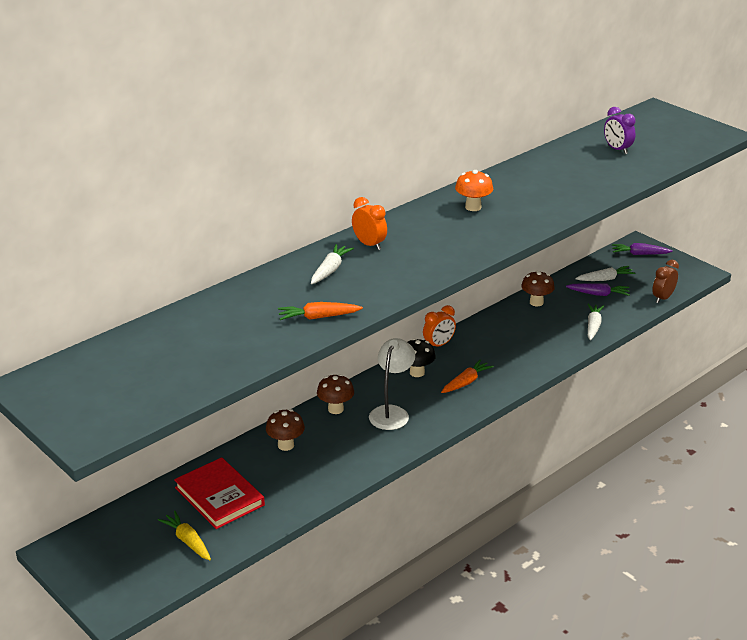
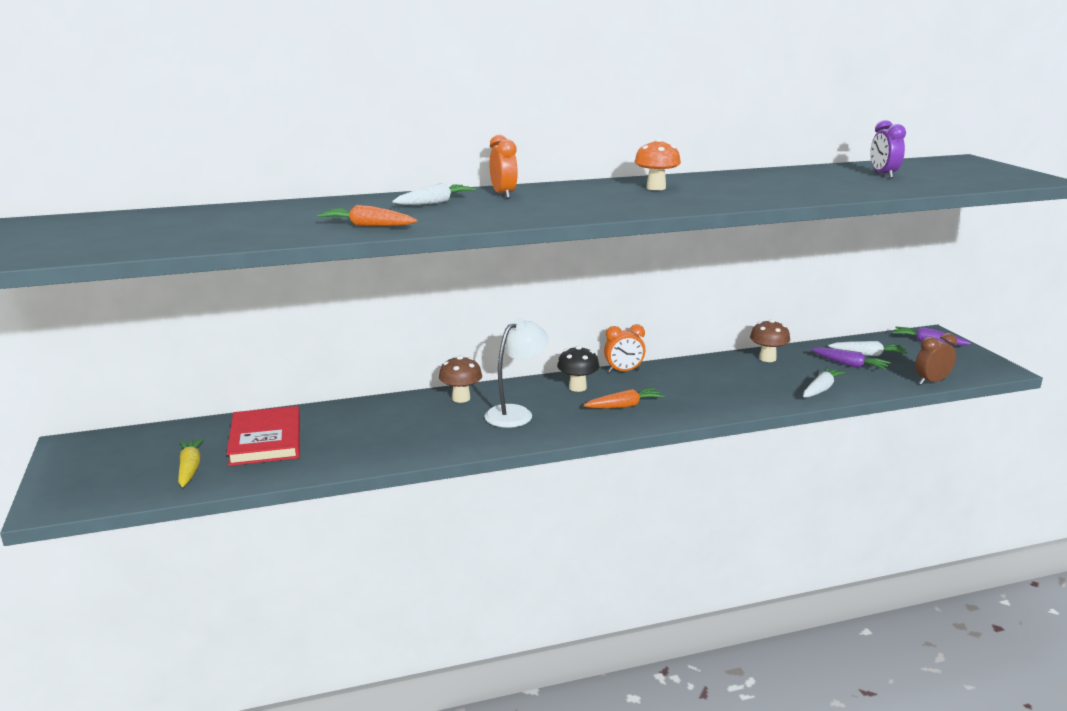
camera: 25 degrees right, 10 degrees down
(286, 445) = (378, 415): brown mushroom -> none

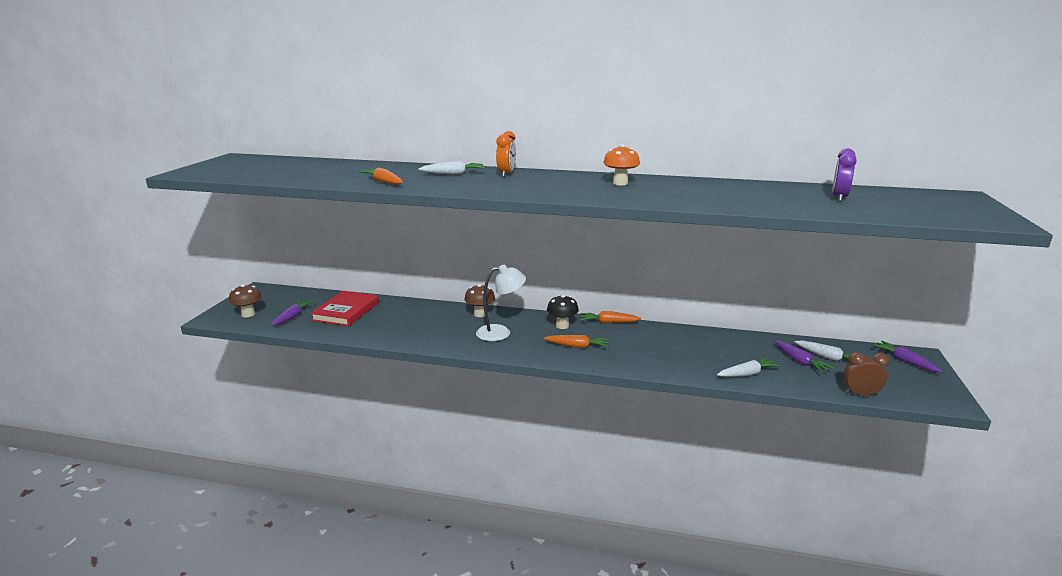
camera: 30 degrees right, 0 degrees up
(190, 468) = (292, 317): yellow carrot -> purple carrot
(623, 371) = (609, 322): orange clock -> orange carrot
(767, 358) = (733, 340): brown mushroom -> brown mushroom (248, 314)

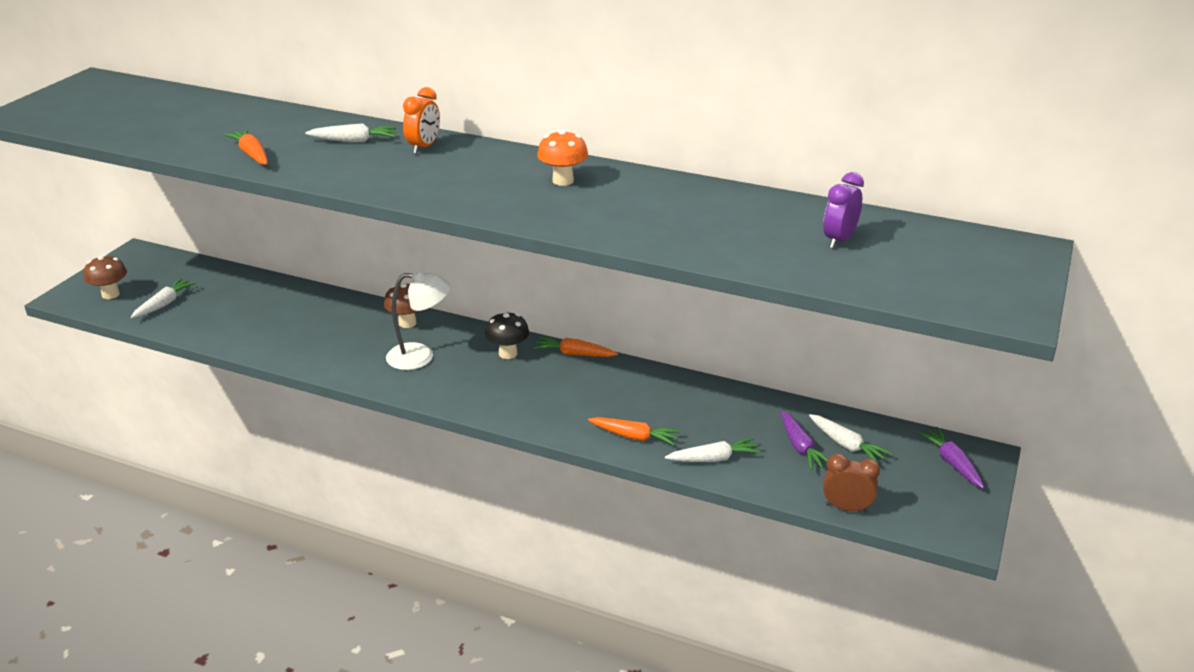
camera: 10 degrees right, 10 degrees up
(292, 317) = (164, 304): purple carrot -> white carrot
(346, 311) = (234, 301): red book -> none
(577, 346) = (510, 390): orange carrot -> orange carrot (634, 437)

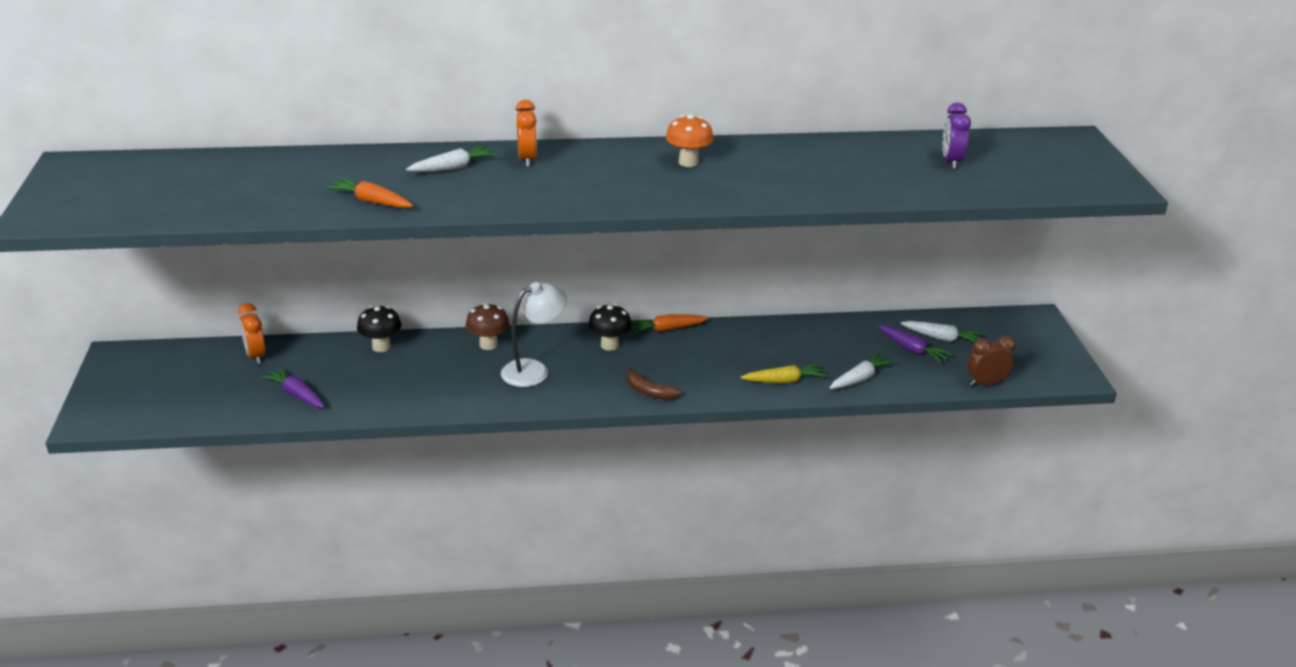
camera: 30 degrees left, 0 degrees up
(110, 294) = (139, 403): brown mushroom -> none
(164, 304) = (214, 396): white carrot -> none
(226, 281) = (256, 356): none -> orange clock
(323, 300) = (381, 347): none -> black mushroom
(498, 407) = (649, 392): none -> brown banana
(634, 437) = (784, 381): orange carrot -> yellow carrot
(952, 463) = (1023, 329): purple carrot -> purple carrot (297, 395)

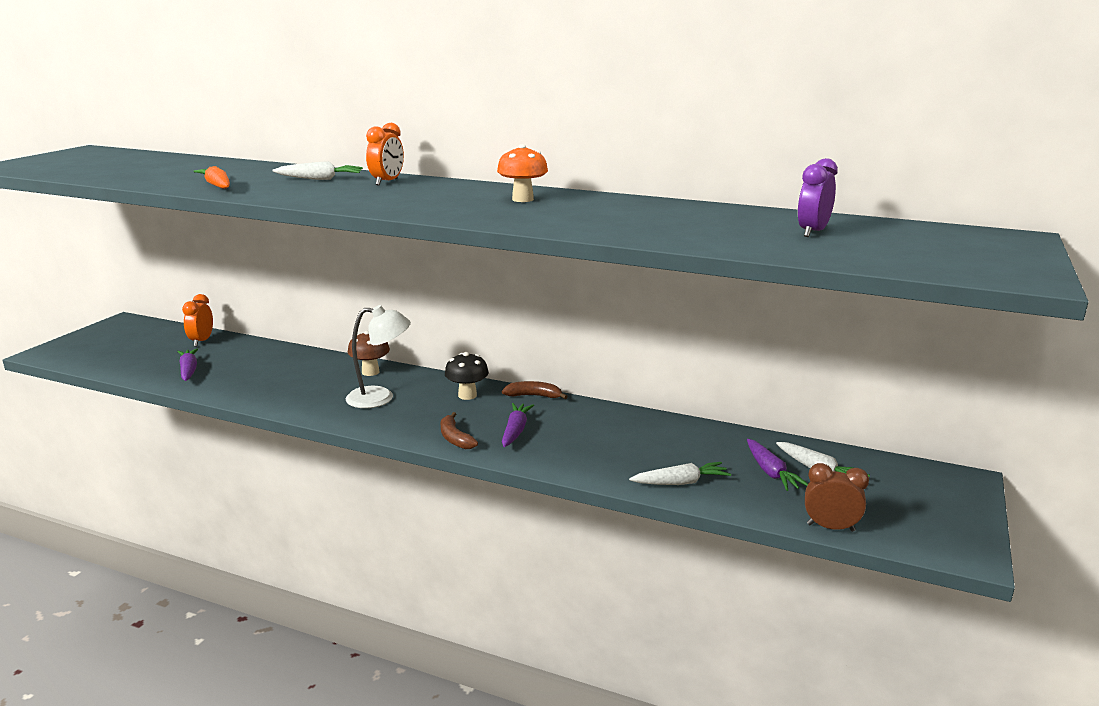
camera: 30 degrees right, 10 degrees down
(381, 347) = (291, 355): black mushroom -> none
(667, 329) = (534, 396): orange carrot -> brown banana
(691, 370) = (515, 431): none -> purple carrot
(784, 381) = (595, 463): yellow carrot -> none

